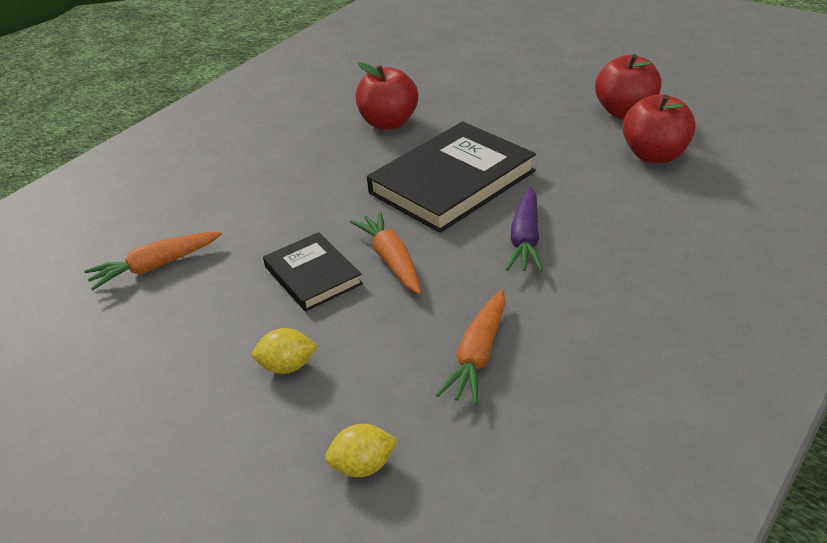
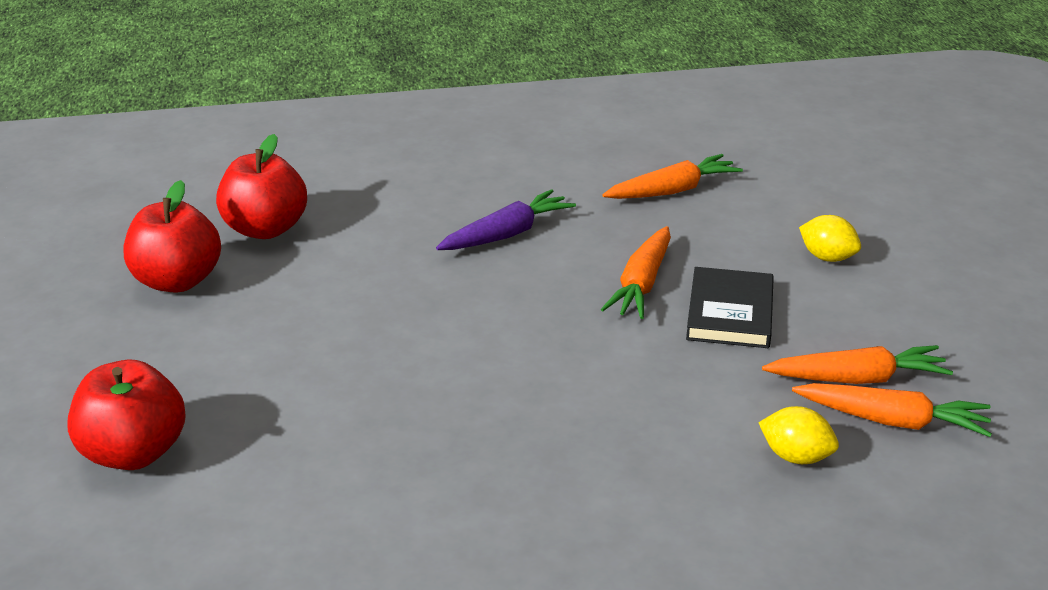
camera: 140 degrees left, 5 degrees down
(194, 280) = (857, 379): none -> orange carrot
(363, 466) = (828, 182): yellow lemon -> yellow lemon (795, 456)
(389, 123) = (400, 447): red apple -> red apple (134, 453)
(452, 182) = (471, 320): black book -> none

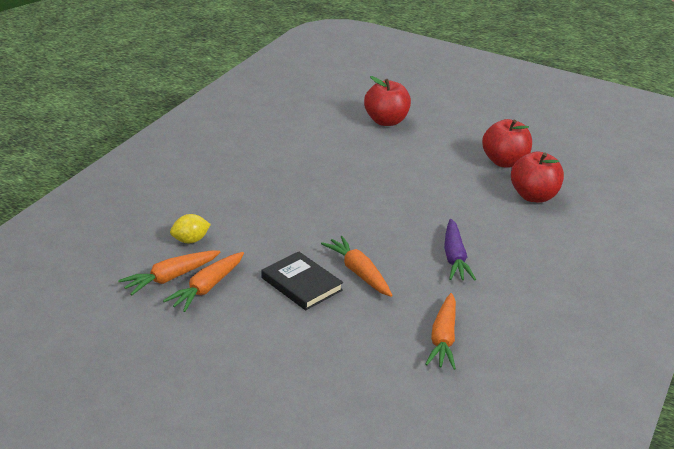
camera: 125 degrees right, 0 degrees up
(827, 257) = (306, 349): yellow lemon -> none

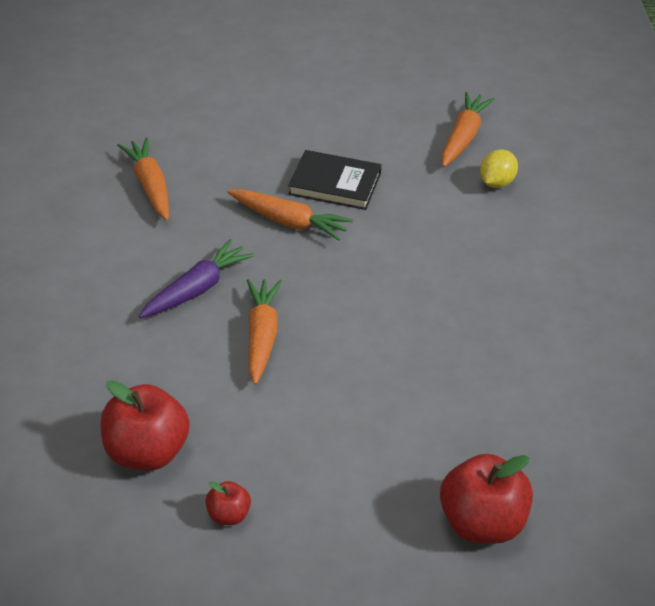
camera: 150 degrees right, 10 degrees up
(207, 288) = (419, 142): orange carrot -> orange carrot (261, 337)
(454, 257) = (197, 289): purple carrot -> purple carrot turned 75 degrees clockwise
(504, 162) = (228, 515): red apple -> red apple, size x0.49

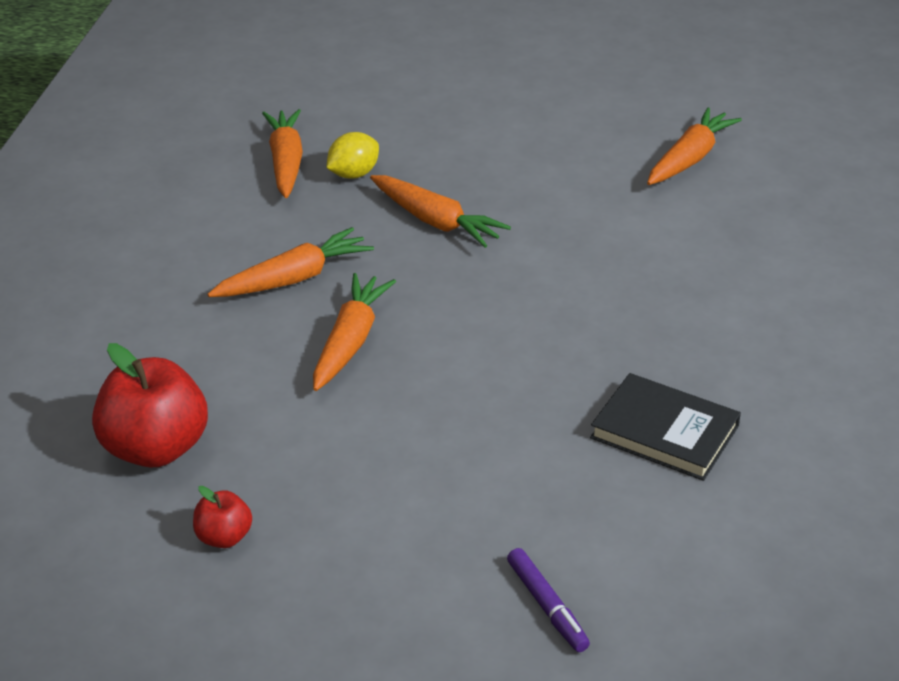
camera: 15 degrees right, 5 degrees down
(197, 289) = (293, 278): purple carrot -> orange carrot
(335, 184) = (508, 188): black book -> black book (664, 432)
(482, 524) = (547, 606): red apple -> purple marker
(497, 183) = (714, 213): yellow lemon -> yellow lemon (353, 174)

